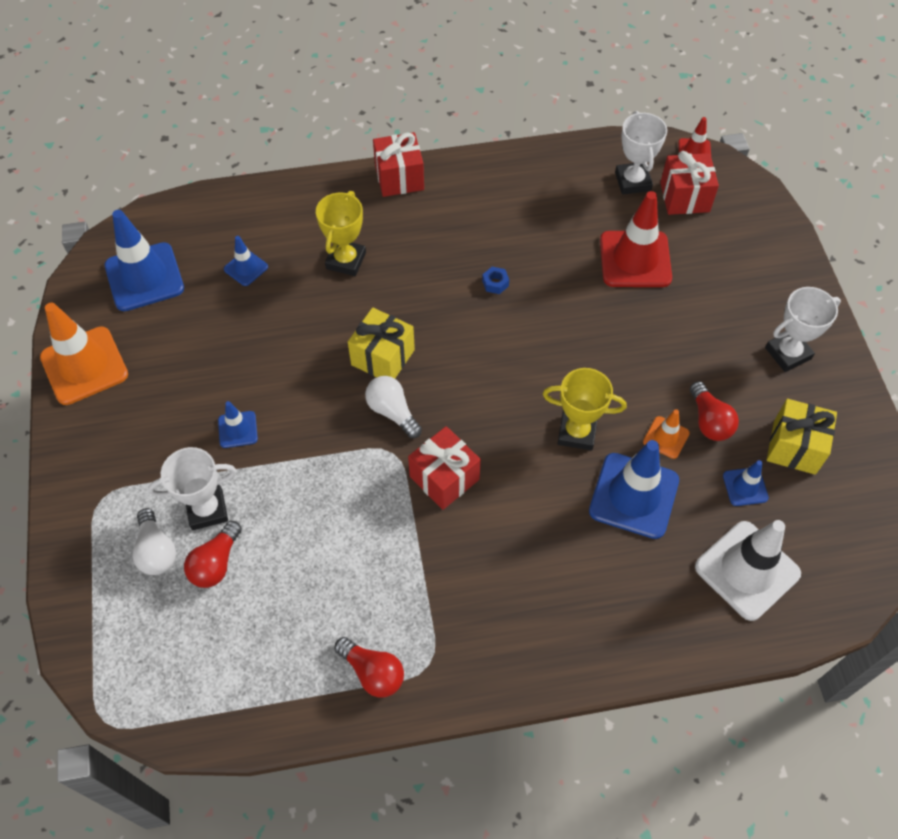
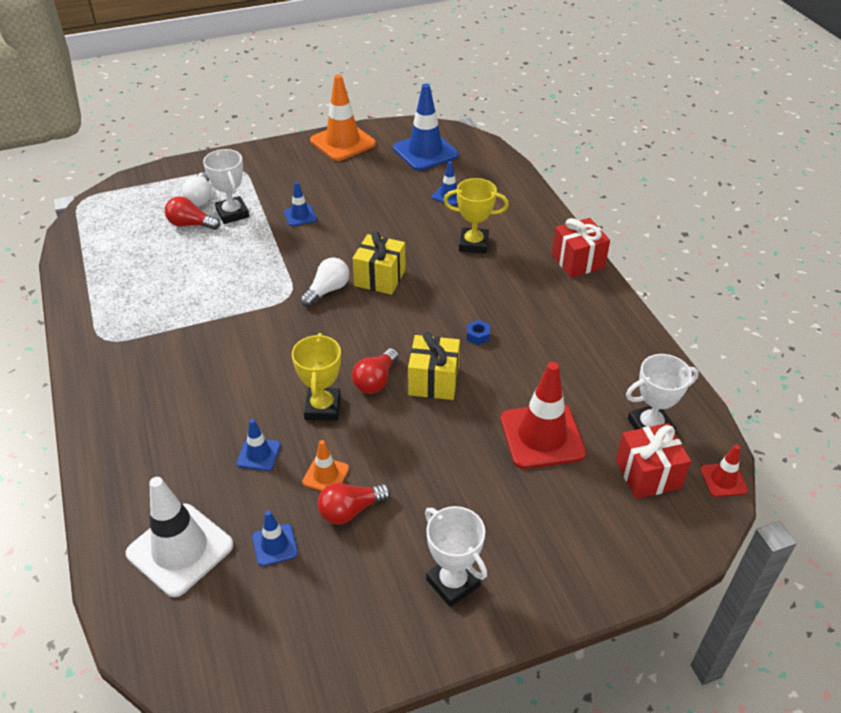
camera: 80 degrees right, 15 degrees down
(156, 551) = (200, 198): white light bulb -> white light bulb turned 60 degrees counterclockwise
(373, 672) = (101, 311): red light bulb -> red light bulb (375, 380)
(444, 478) = (267, 328): red gift -> none
(634, 495) = (259, 454): blue traffic cone -> blue traffic cone, size x0.50
(794, 447) = (328, 590): yellow gift -> yellow gift (433, 381)

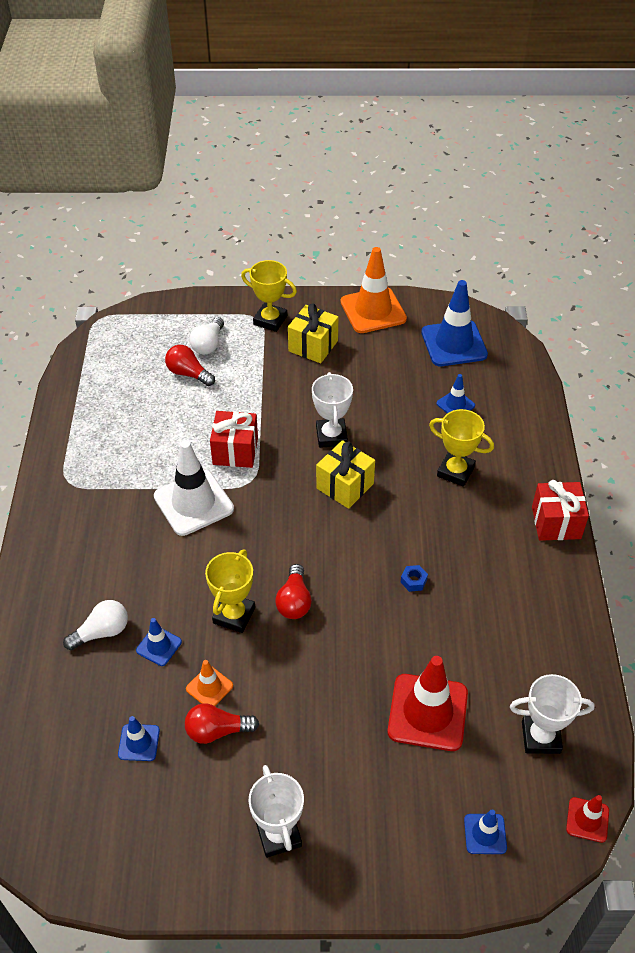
camera: 20 degrees right, 5 degrees up
(180, 549) = (59, 719): white traffic cone -> white traffic cone (193, 503)
(232, 213) = (232, 371): white trophy -> white trophy (331, 436)
(251, 168) = (270, 320): none -> yellow trophy
(300, 216) = (296, 391): blue traffic cone -> blue traffic cone (485, 834)
(327, 290) = (288, 486): white light bulb -> white light bulb (101, 632)
(375, 380) = (294, 601): red light bulb -> red light bulb turned 45 degrees counterclockwise
(433, 381) = (349, 619): yellow gift -> yellow gift (313, 346)
(648, 474) = (513, 788): red gift -> red gift (235, 451)

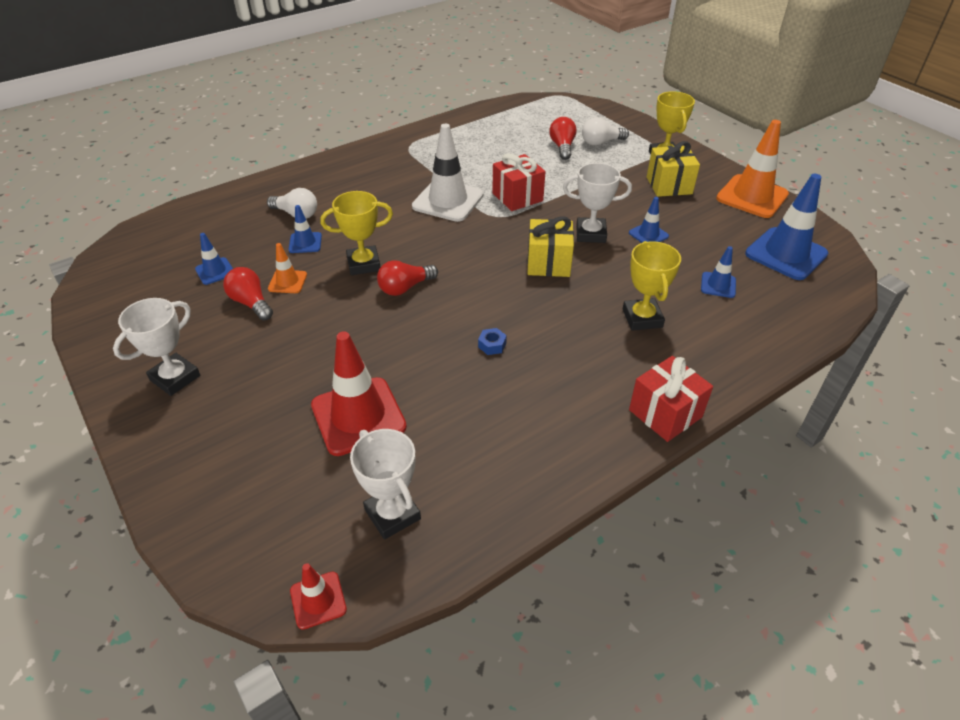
camera: 55 degrees right, 5 degrees down
(331, 436) = (590, 234): white trophy -> white trophy turned 45 degrees clockwise
(485, 834) = (251, 517): blue traffic cone -> blue traffic cone (648, 234)

